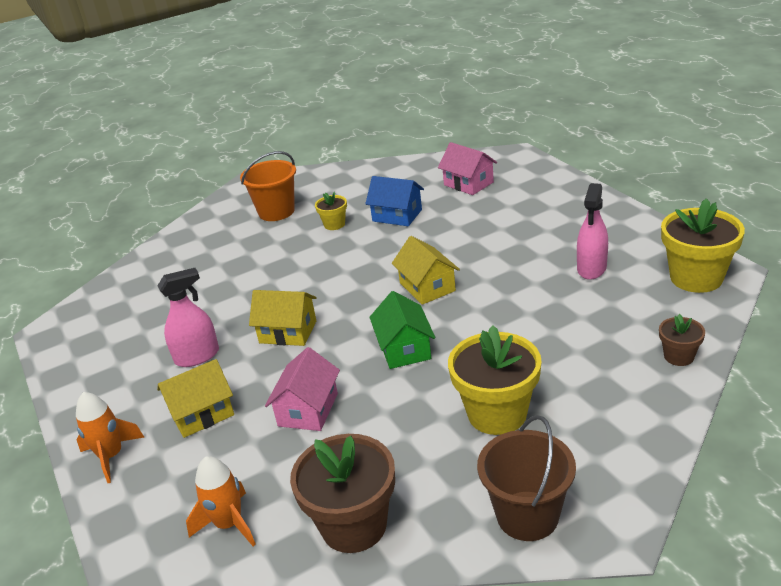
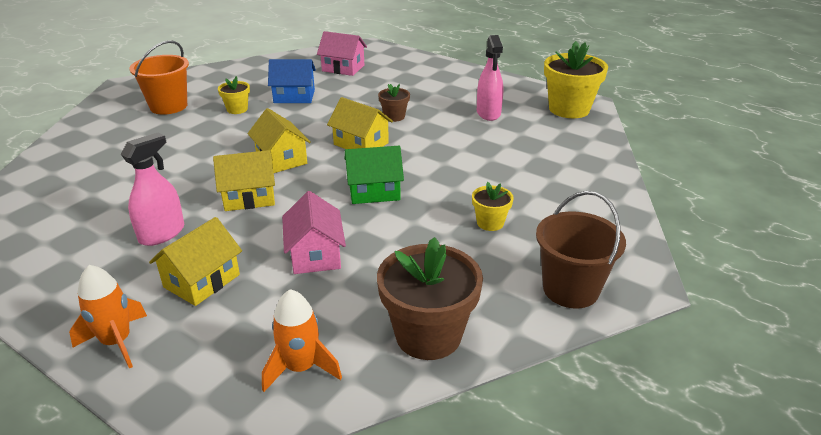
camera: 30 degrees left, 0 degrees up
(340, 292) = (281, 159): none -> yellow house
(404, 349) = (374, 191): green house -> green house turned 60 degrees counterclockwise
(497, 413) = (490, 223): yellow flower pot -> yellow flower pot, size x0.51
(678, 356) = (596, 160): brown flower pot -> brown flower pot (394, 117)

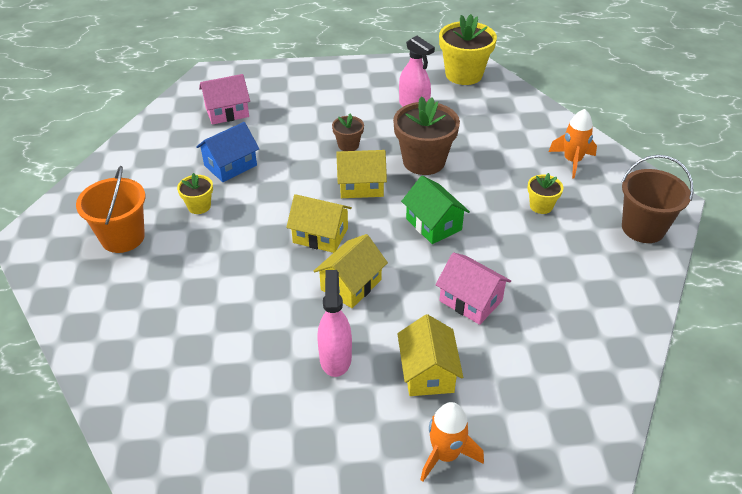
camera: 40 degrees left, 10 degrees up
(301, 368) = (579, 383): orange rocket -> orange rocket (572, 161)
(374, 191) = (433, 224): green house -> green house turned 75 degrees counterclockwise
(428, 335) = (614, 311): brown flower pot -> brown flower pot (424, 161)

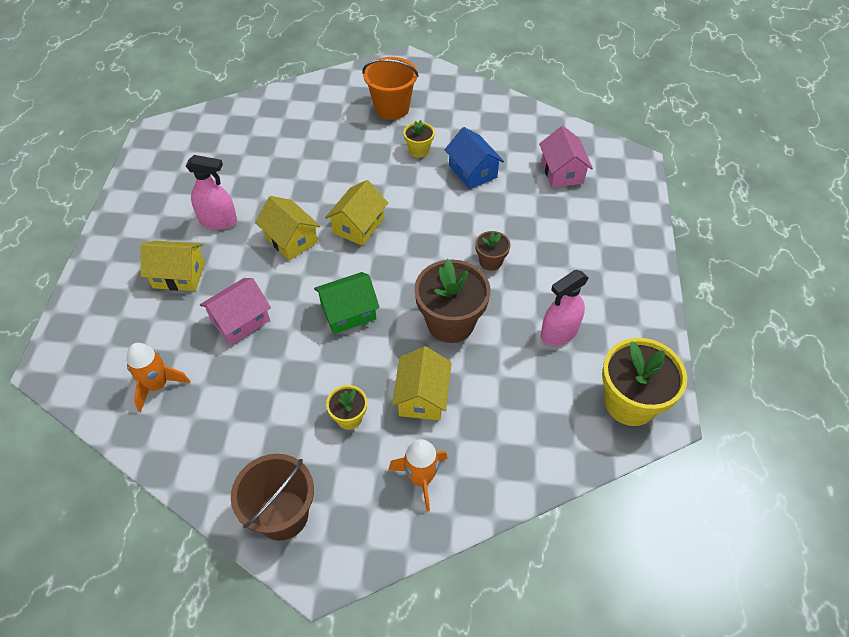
camera: 100 degrees right, 10 degrees up
(361, 186) = (421, 263): yellow house -> yellow house (422, 396)
(445, 455) = (104, 272): orange rocket -> orange rocket (158, 385)

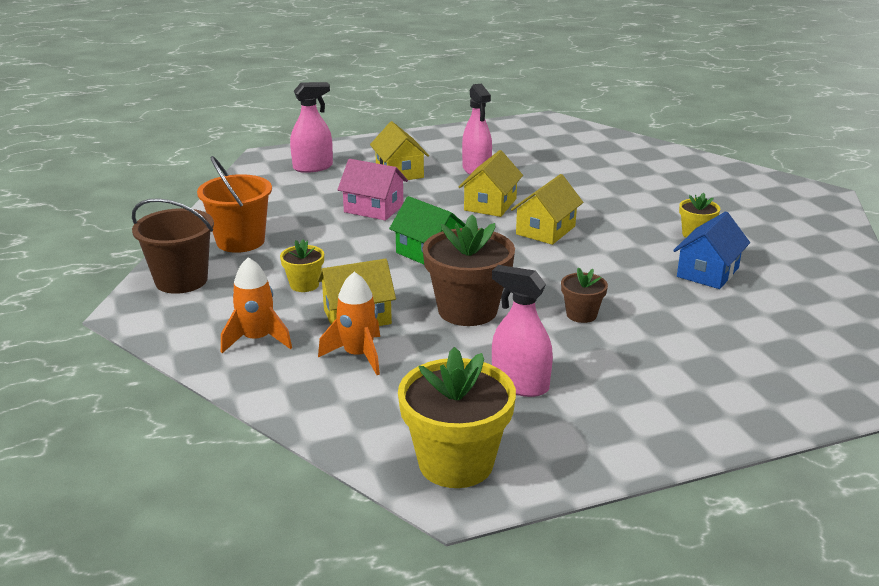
camera: 65 degrees right, 25 degrees down
(111, 337) = (313, 167): none -> pink spray bottle
(158, 385) = (279, 196): orange rocket -> orange rocket (358, 355)
(358, 226) = (545, 230): yellow house -> yellow house turned 60 degrees counterclockwise
(391, 108) = (737, 205): orange bucket -> orange bucket (240, 241)
(562, 172) = (793, 331): pink house -> none

